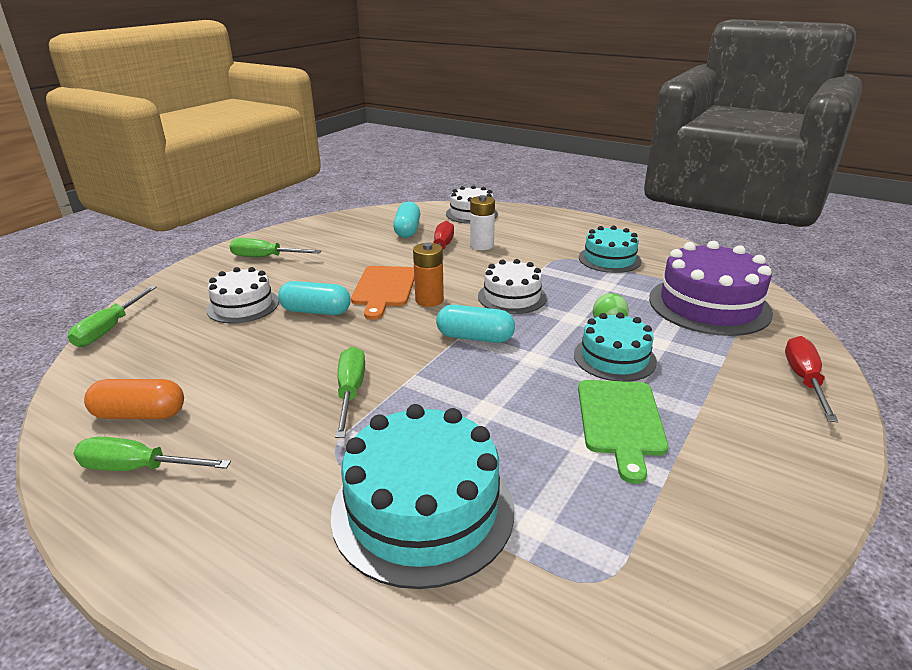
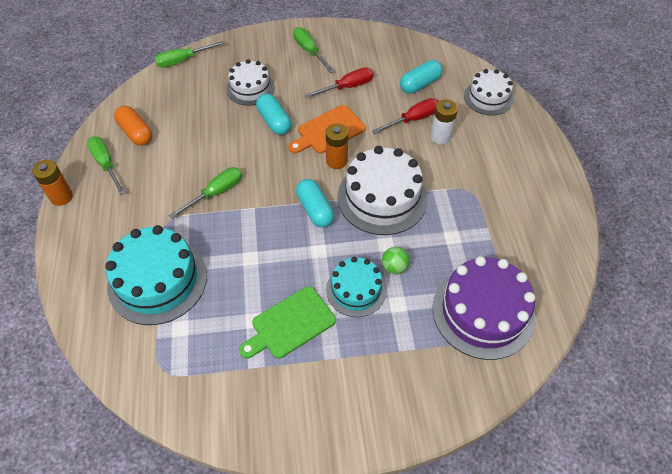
camera: 50 degrees right, 25 degrees up
(107, 552) = (61, 197): none -> orange battery
(512, 297) = (382, 197): white cake -> white cake, size x1.64
(609, 259) = (499, 219): turquoise cake -> none
(804, 380) = (423, 404): red screwdriver -> red screwdriver (347, 87)

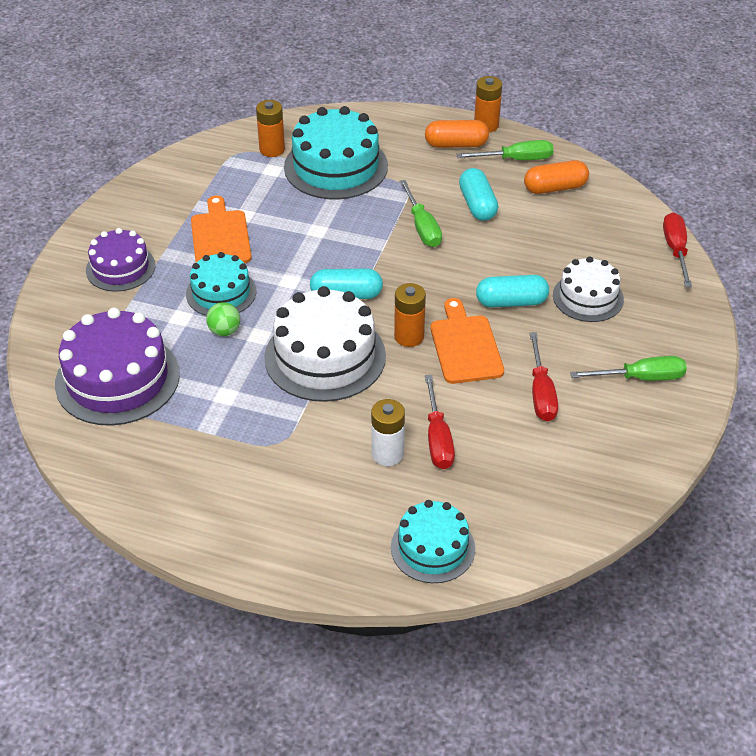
camera: 115 degrees right, 10 degrees down
(96, 208) = (456, 144): none -> orange capsule
(148, 343) = (272, 149): none -> orange battery
(183, 60) = (675, 250): green screwdriver -> red screwdriver
(290, 324) = (220, 236): green cutting board -> orange cutting board
(368, 382) = (120, 268): none -> purple cake
(420, 84) = (505, 476): turquoise capsule -> turquoise capsule (477, 205)
(488, 97) = (432, 548): white cake -> turquoise cake

